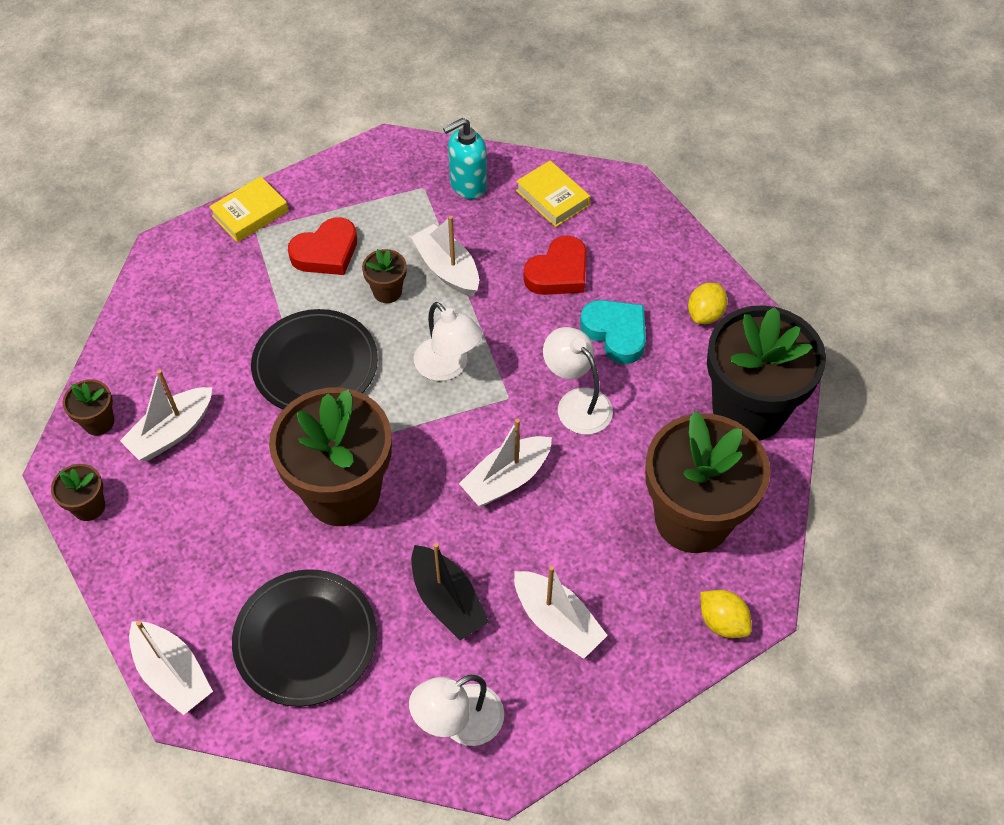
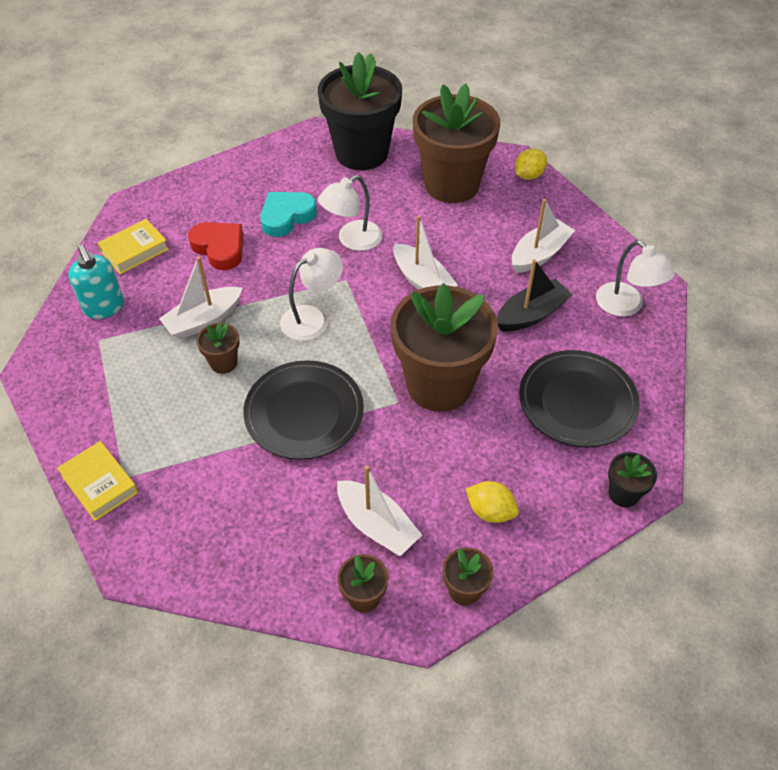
camera: 90 degrees left, 5 degrees down
(173, 674) = (623, 494): white boat -> black flower pot
(326, 252) = (167, 413): red heart -> none
(705, 314) = (273, 168): yellow lemon -> yellow lemon (490, 511)

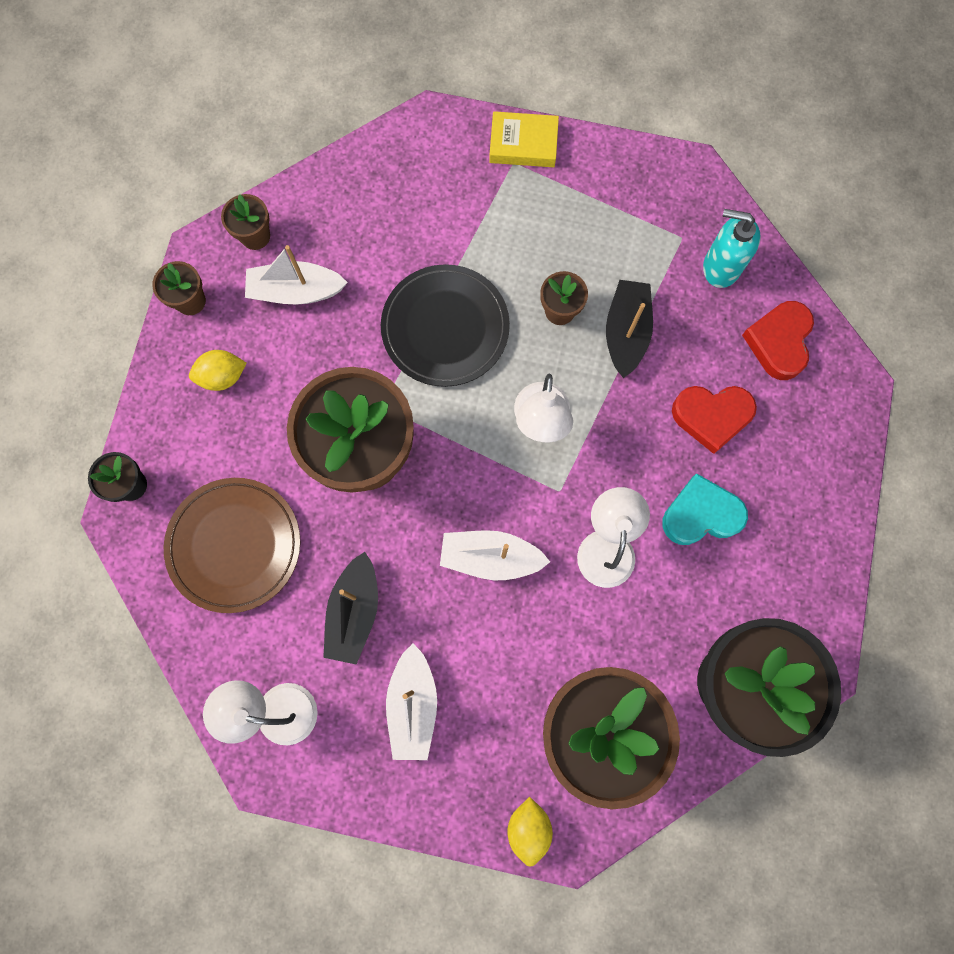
camera: 135 degrees right, 25 degrees up
(134, 250) = (779, 342): yellow book -> red heart
(203, 320) = (626, 332): white boat -> black boat
(286, 216) = (701, 514): turquoise heart -> turquoise heart turned 105 degrees counterclockwise
(577, 402) = (234, 545): black plate -> brown plate

